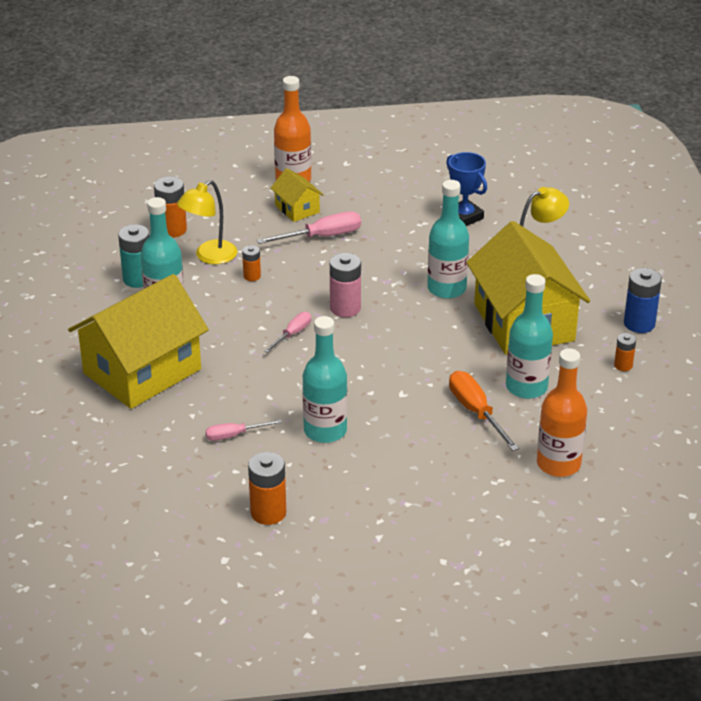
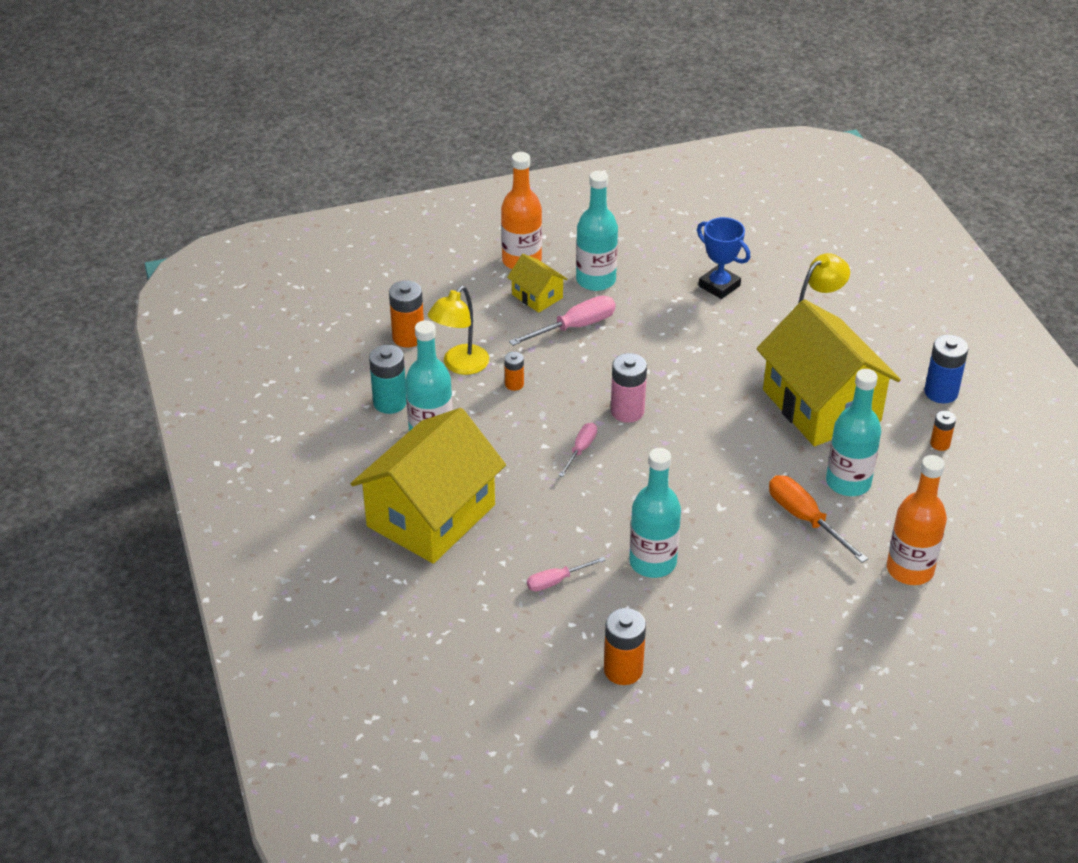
camera: 10 degrees left, 5 degrees up
(446, 288) = (727, 374): turquoise bottle -> turquoise bottle (595, 280)

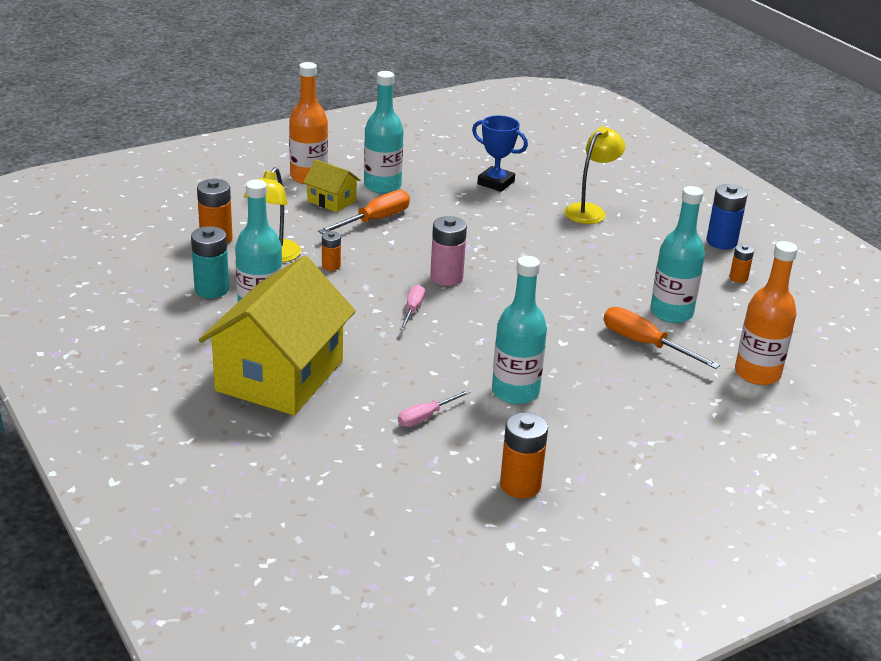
camera: 15 degrees left, 10 degrees down
(575, 327) = (375, 220): pink screwdriver -> orange screwdriver
(821, 405) = (622, 259): yellow house -> none

